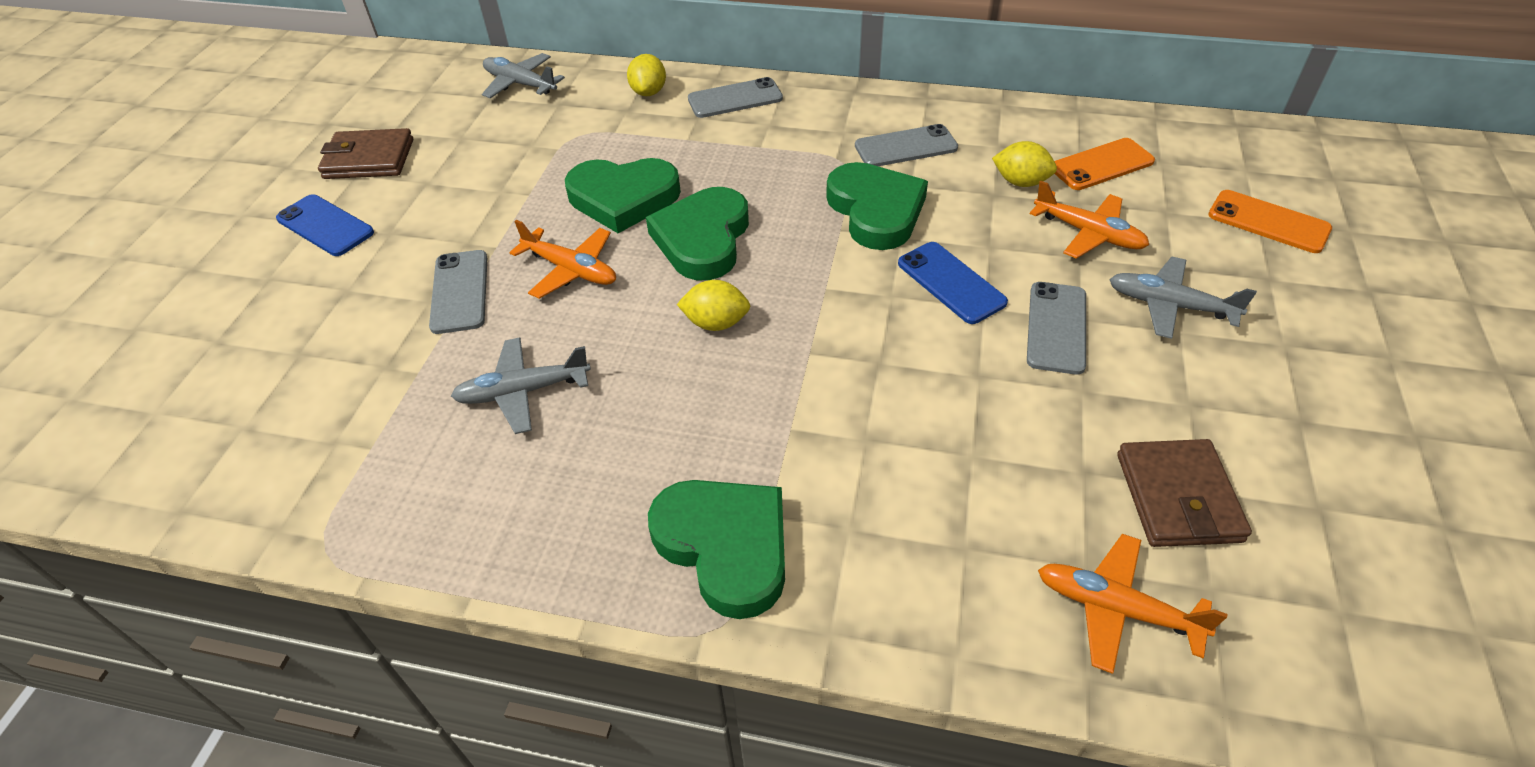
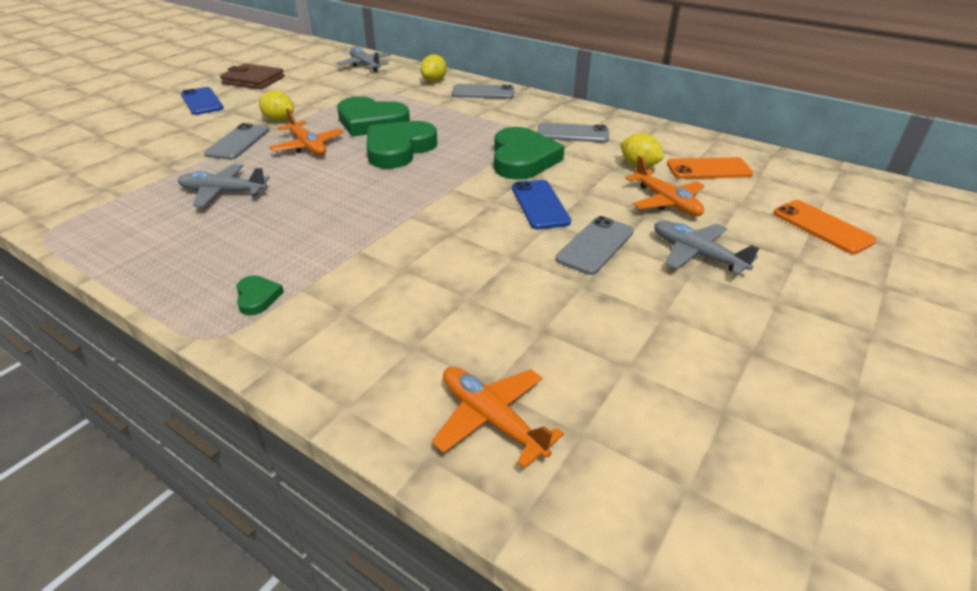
camera: 20 degrees right, 10 degrees down
(716, 323) = (366, 189): yellow lemon -> yellow lemon (279, 120)
(725, 546) = (257, 297): green heart -> green heart, size x0.45
(1178, 497) = (604, 367): brown wallet -> none

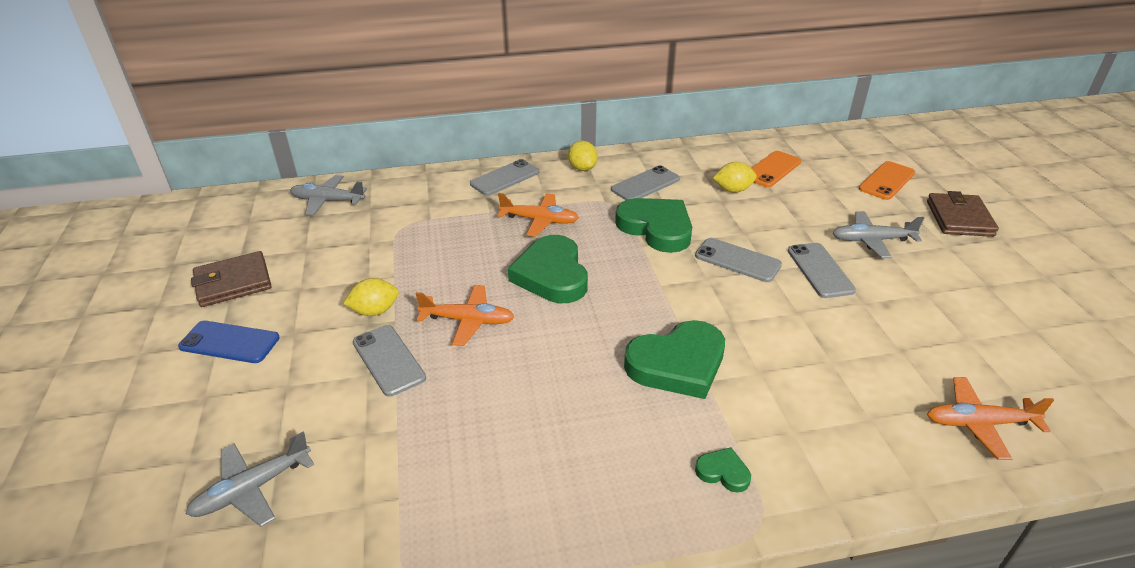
camera: 45 degrees left, 0 degrees up
(223, 192) = (495, 416): grey plane -> grey plane (252, 489)
(371, 122) = (471, 262): green heart -> green heart (677, 364)
(434, 81) = (436, 186): yellow lemon -> yellow lemon (582, 168)
(540, 205) = (737, 260): blue phone -> grey phone
(666, 202) = (795, 211): orange plane -> orange plane (540, 220)
(822, 227) = (886, 181): orange phone -> orange phone turned 60 degrees counterclockwise
(848, 291) = (959, 218): none -> brown wallet

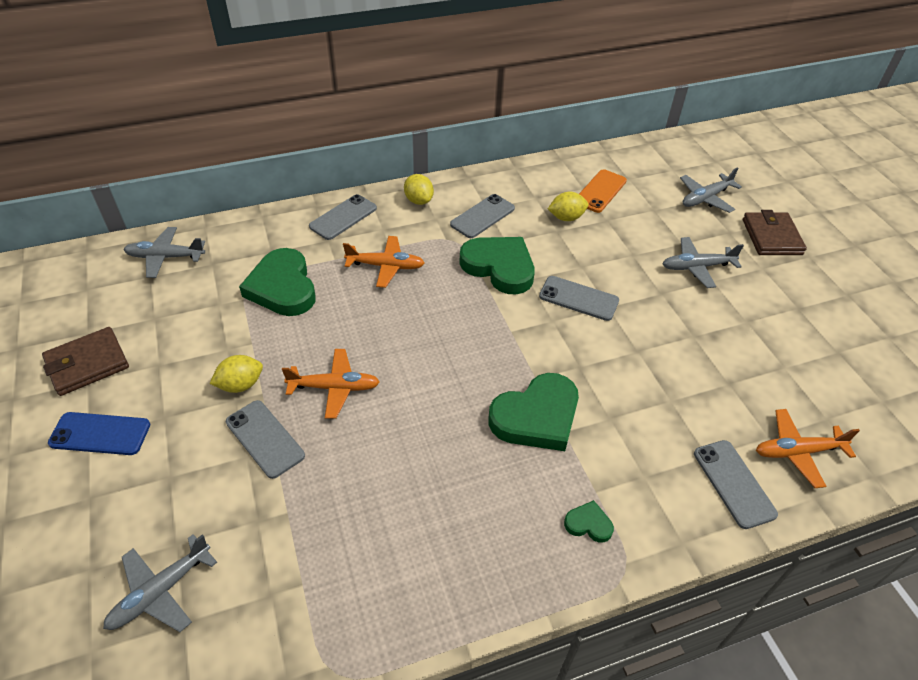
camera: 10 degrees left, 10 degrees up
(552, 275) = (407, 328): green heart -> green heart (282, 287)
(820, 270) = (653, 304): grey phone -> grey phone (734, 483)
(886, 181) = (705, 198): orange phone -> grey plane

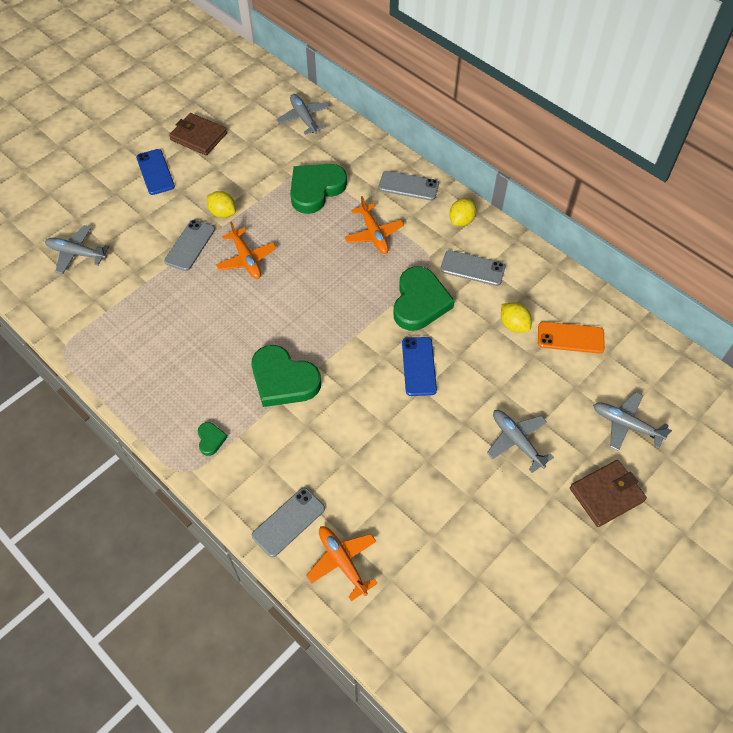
camera: 65 degrees right, 10 degrees up
(578, 298) = (419, 366): grey phone -> blue phone

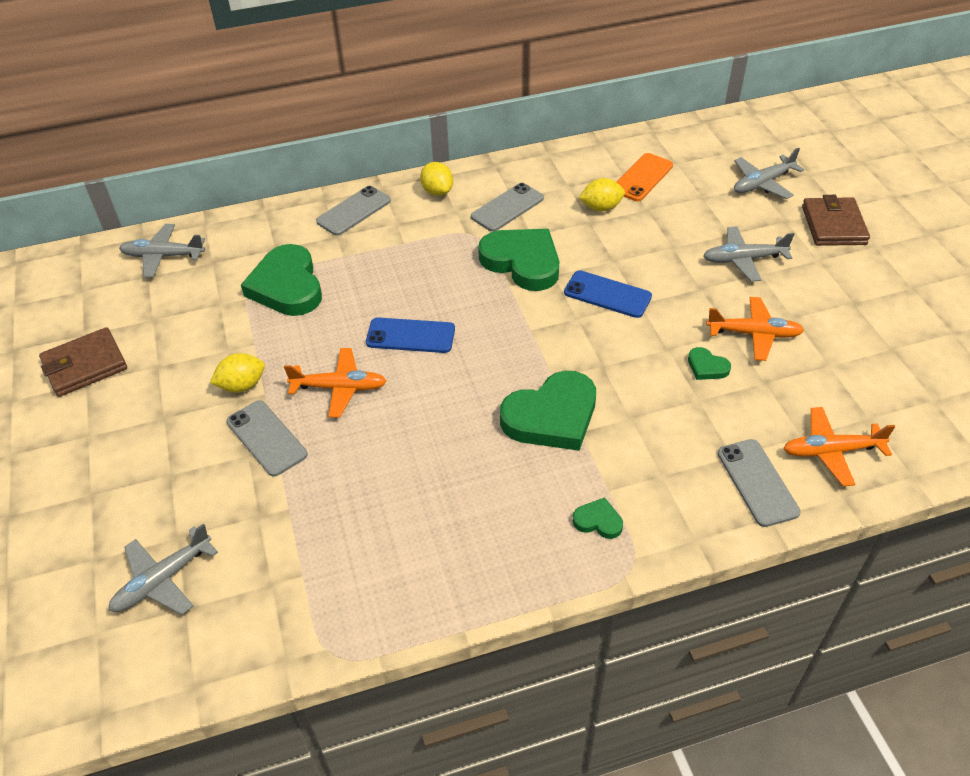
camera: 60 degrees left, 10 degrees down
(155, 172) = (100, 433): blue phone -> blue phone (410, 336)
(373, 234) = (398, 263): orange plane -> orange plane (754, 334)
(382, 455) = (707, 367): none -> green heart

